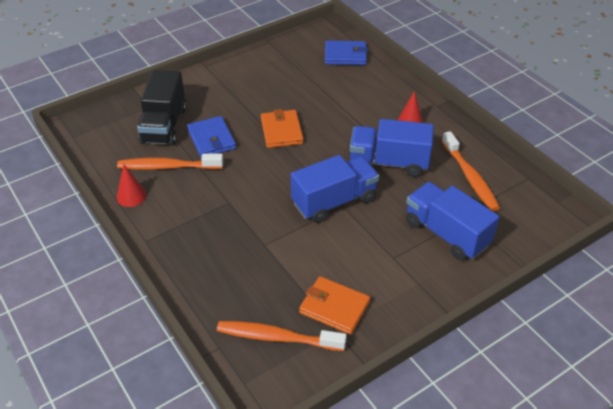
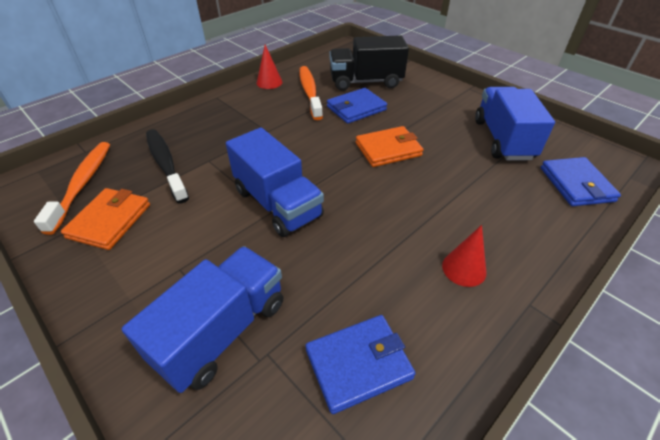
camera: 80 degrees right, 0 degrees up
(262, 276) = (166, 164): none -> black toothbrush
(389, 162) = (363, 250): blue truck -> blue truck (503, 139)
(470, 177) = (358, 364): orange toothbrush -> blue wallet

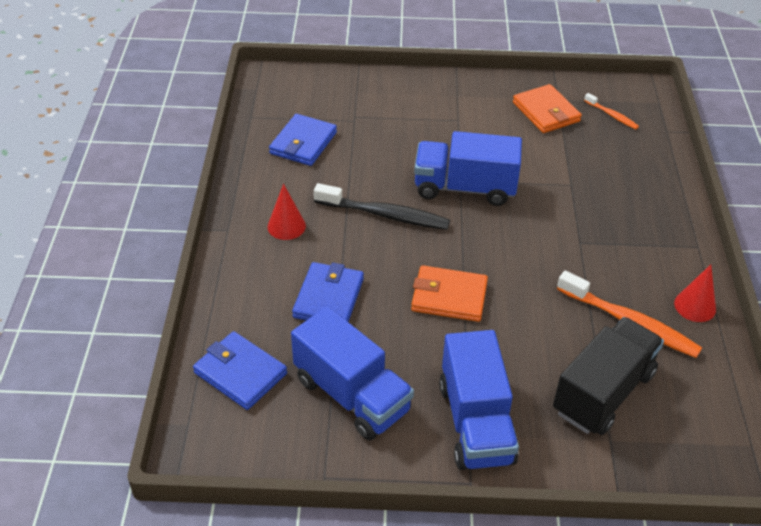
camera: 135 degrees right, 0 degrees up
(83, 184) = (612, 115): orange toothbrush -> orange toothbrush, size x0.52
(166, 164) = (593, 161): black toothbrush -> black toothbrush (385, 215)
(222, 331) = (389, 114): blue truck -> blue truck (476, 423)
(356, 108) = (549, 333): blue wallet -> blue wallet (328, 298)
(388, 149) = (449, 297): orange wallet -> orange wallet turned 75 degrees clockwise

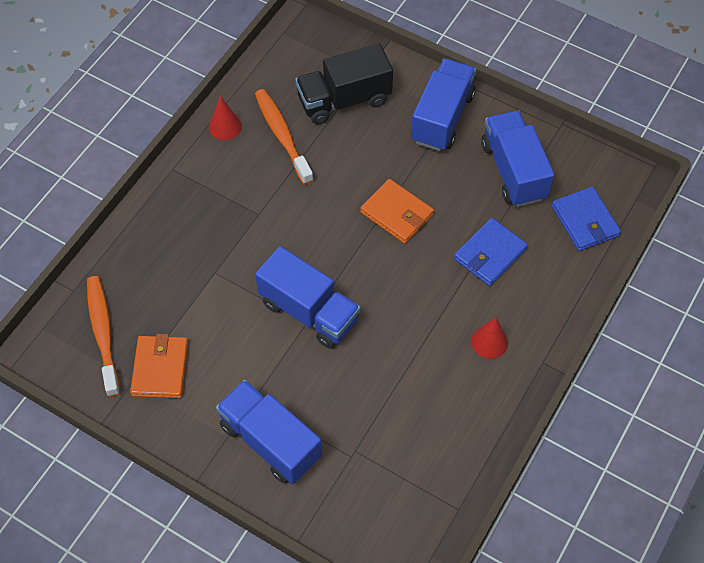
camera: 150 degrees left, 15 degrees up
(303, 143) = (423, 441): blue wallet -> none
(385, 215) = (397, 314): black toothbrush -> none
(423, 103) = (270, 441): none -> blue truck
(612, 115) = (103, 333): orange toothbrush -> orange toothbrush, size x1.93

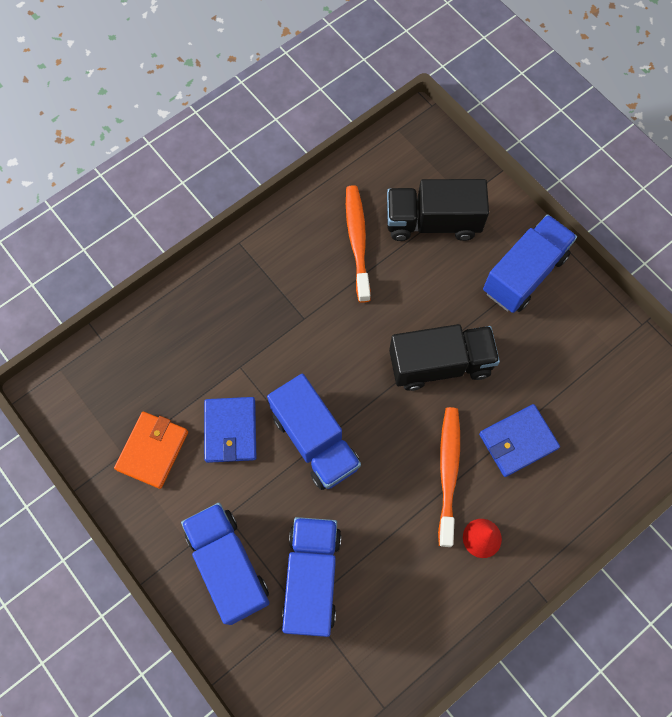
camera: 20 degrees right, 10 degrees up
(103, 333) = (113, 394): orange toothbrush -> orange toothbrush (448, 472)
(225, 126) = (305, 213): red cone -> none
(397, 213) = (440, 364): orange wallet -> black truck
(513, 171) = (576, 357): blue truck -> blue truck (312, 578)
(585, 221) = (630, 438): blue wallet -> blue wallet (231, 430)

